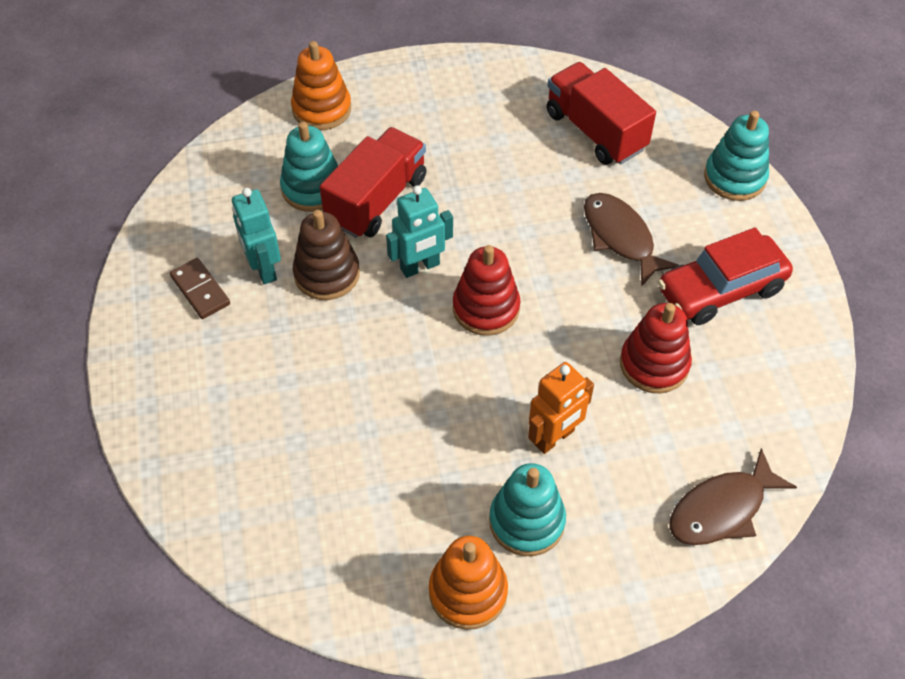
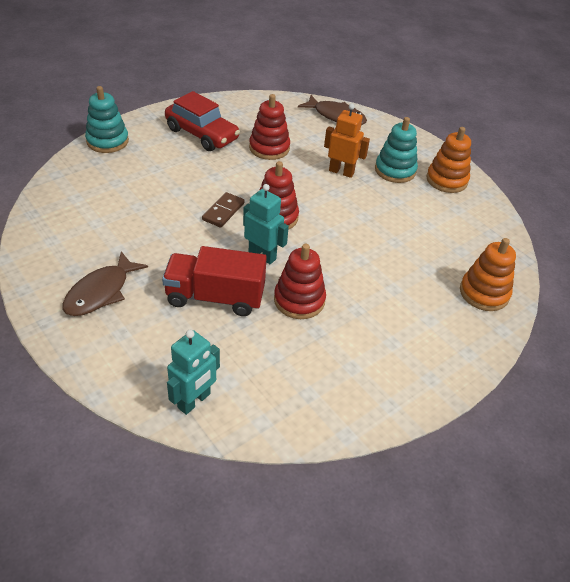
camera: 120 degrees left, 10 degrees down
(200, 290) = (362, 367): brown domino -> brown domino (223, 211)
(263, 269) = (318, 337): turquoise robot -> turquoise robot (194, 401)
(312, 188) = (224, 339): turquoise stacking toy -> none
(322, 109) = (129, 369): orange stacking toy -> orange stacking toy (484, 293)
(327, 274) = (299, 300): brown stacking toy -> red stacking toy
(595, 131) = (89, 205): red truck -> none
(620, 237) = (183, 176): brown fish -> brown fish (101, 292)

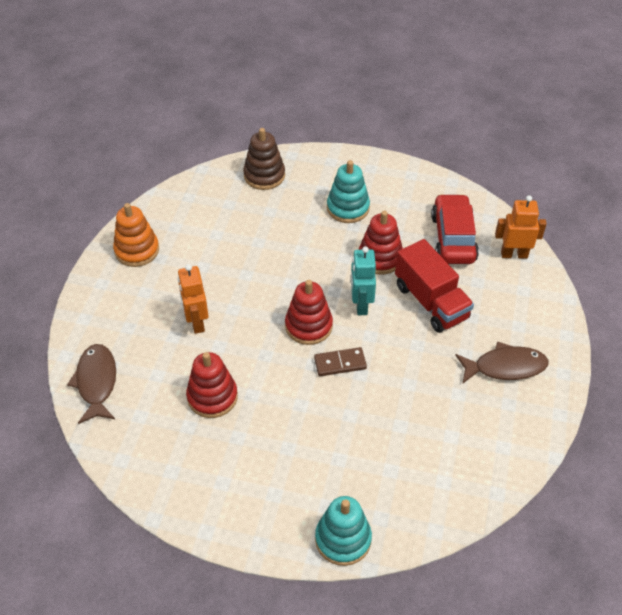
camera: 125 degrees left, 5 degrees up
(194, 401) = (514, 254): turquoise robot -> orange robot
(202, 134) = (245, 468): red car -> red car (453, 238)
(395, 170) = (156, 289): turquoise stacking toy -> turquoise stacking toy (348, 208)
(484, 293) = (264, 175): orange stacking toy -> brown stacking toy

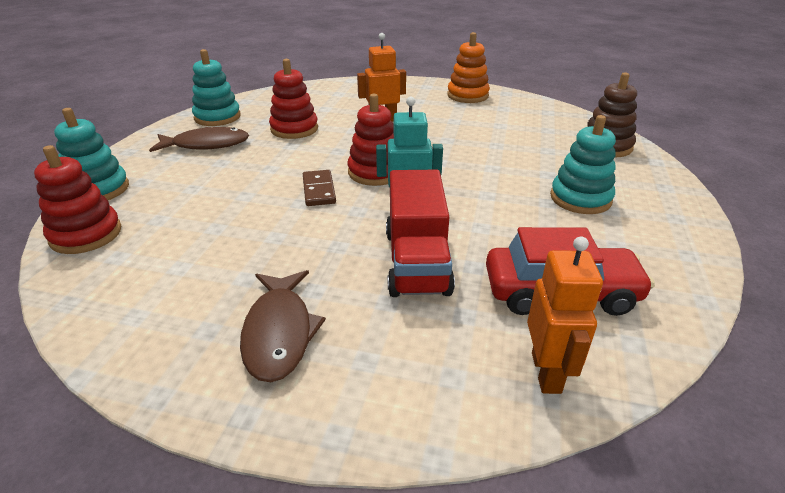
camera: 90 degrees right, 15 degrees down
(96, 382) = (323, 90): brown fish -> brown fish (206, 145)
(172, 478) = (217, 117): none -> turquoise stacking toy
(380, 258) = (494, 221): red stacking toy -> red stacking toy (86, 234)
(431, 302) = (416, 262): red truck -> red truck turned 60 degrees counterclockwise

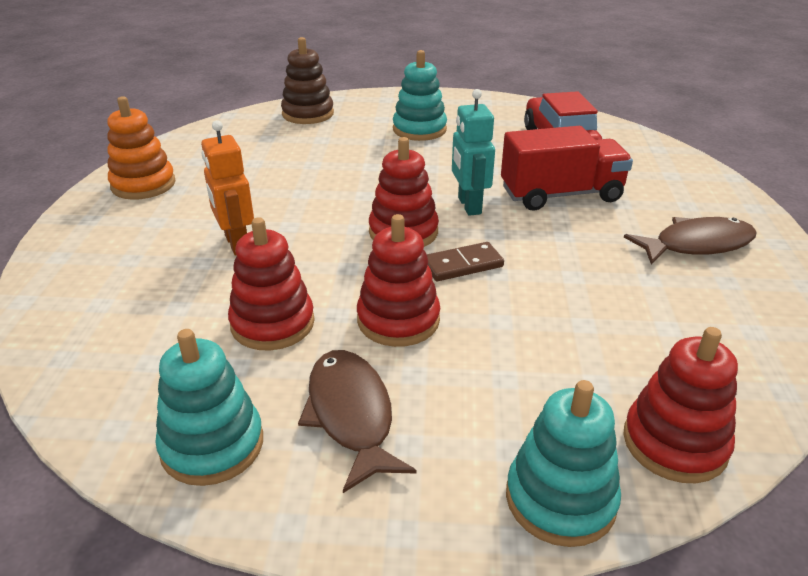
camera: 100 degrees left, 0 degrees up
(272, 162) = (398, 320): none -> red stacking toy
(547, 372) = (640, 148): orange robot -> none

